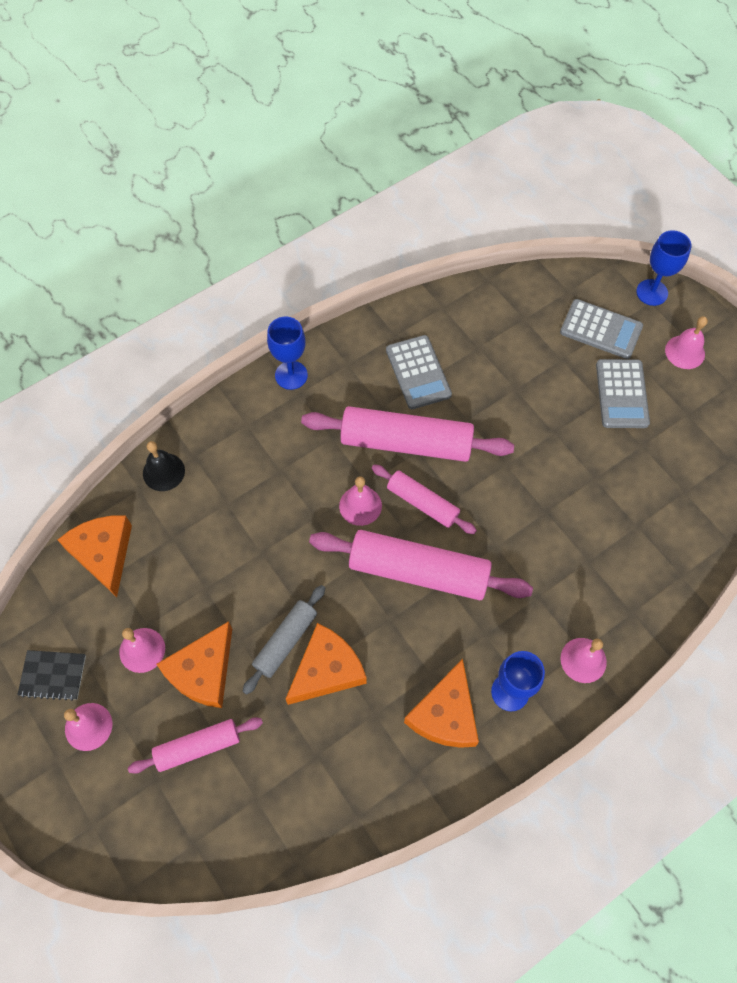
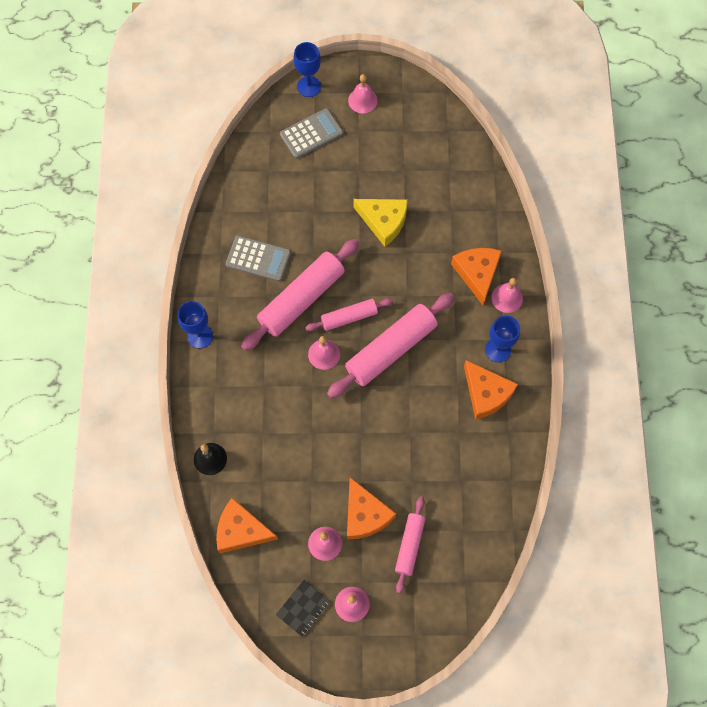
camera: 55 degrees left, 5 degrees up
(285, 641) = (380, 454): grey rolling pin -> none
(327, 670) = (414, 442): orange cheese -> orange cheese (477, 273)
(563, 464) = (383, 221): none -> yellow cheese
(622, 394) = (363, 155): grey calculator -> none

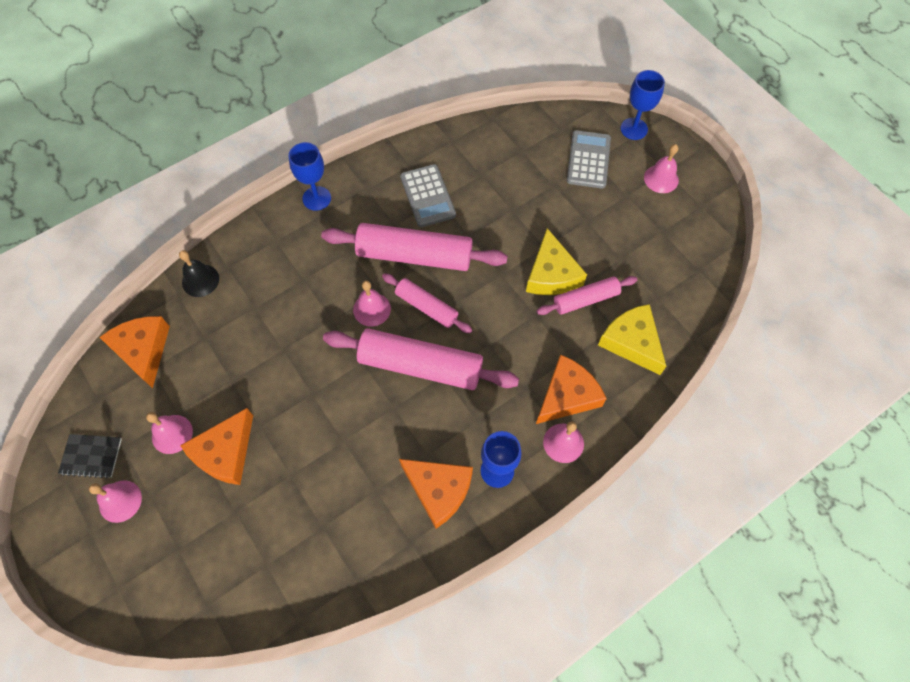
camera: 55 degrees right, 5 degrees down
(311, 134) = (588, 160): grey calculator -> grey calculator turned 105 degrees counterclockwise
(410, 545) = (217, 519): pink rolling pin -> pink rolling pin (585, 300)
(469, 208) = (632, 342): none -> yellow cheese
(486, 393) = (438, 490): orange cheese -> orange cheese turned 75 degrees counterclockwise

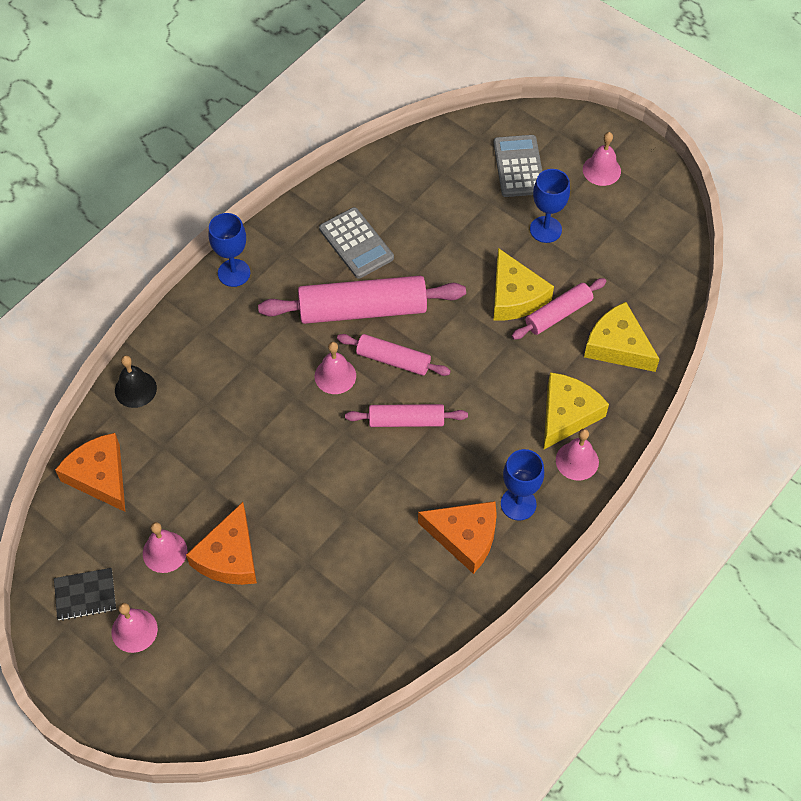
camera: 15 degrees left, 5 degrees down
(420, 365) = (406, 420): pink rolling pin -> pink rolling pin, size x0.57
(567, 395) = (567, 414): orange cheese -> yellow cheese
(634, 129) = (558, 122): blue goblet -> blue goblet (545, 229)

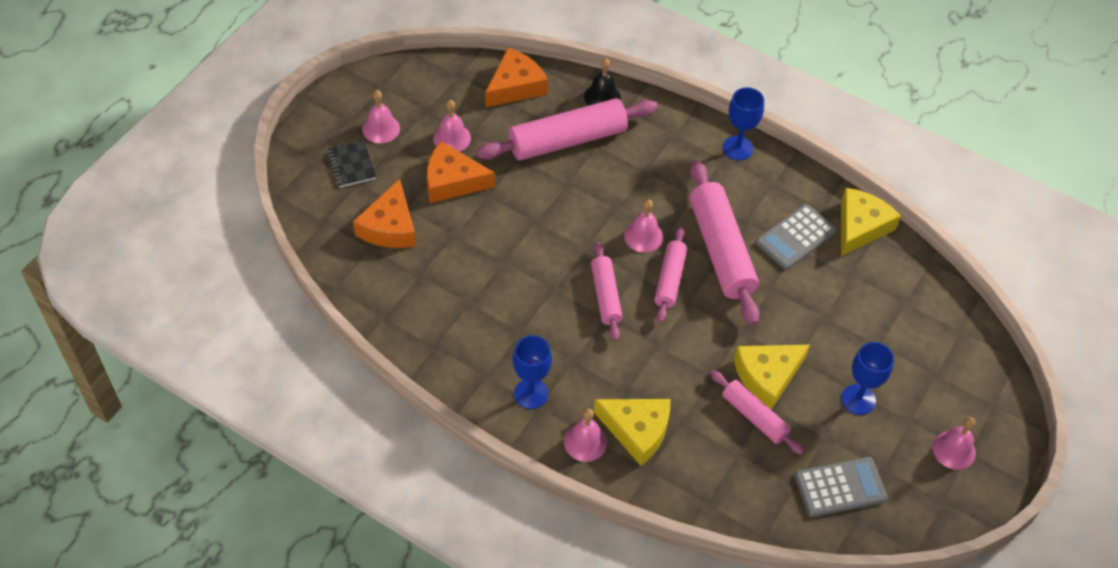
camera: 80 degrees right, 5 degrees down
(85, 595) = (409, 94): black notebook -> black notebook (352, 165)
(192, 431) = (567, 140): none -> pink rolling pin
(465, 537) = (491, 352): orange cheese -> orange cheese (389, 227)
(518, 166) = (933, 370): grey calculator -> grey calculator (840, 487)
(618, 346) = (728, 474): yellow cheese -> yellow cheese (860, 227)

